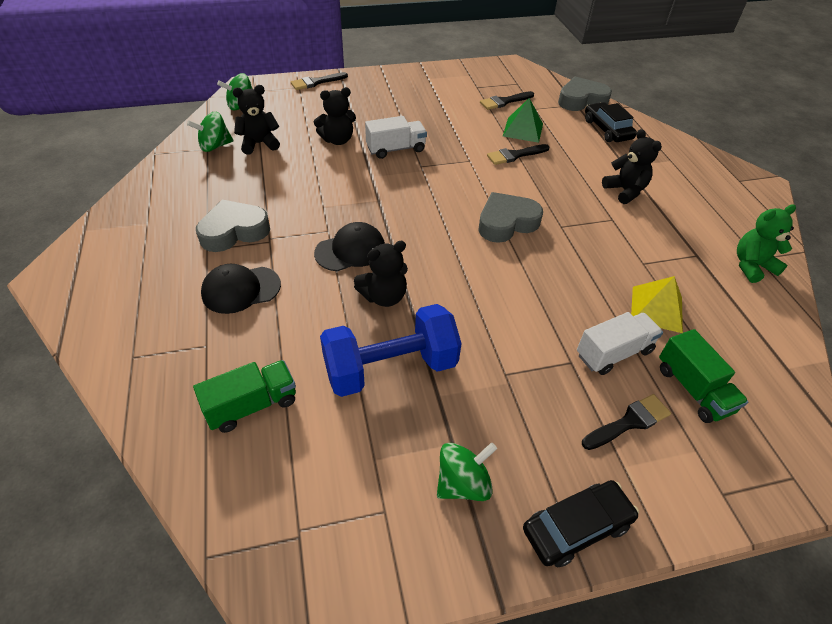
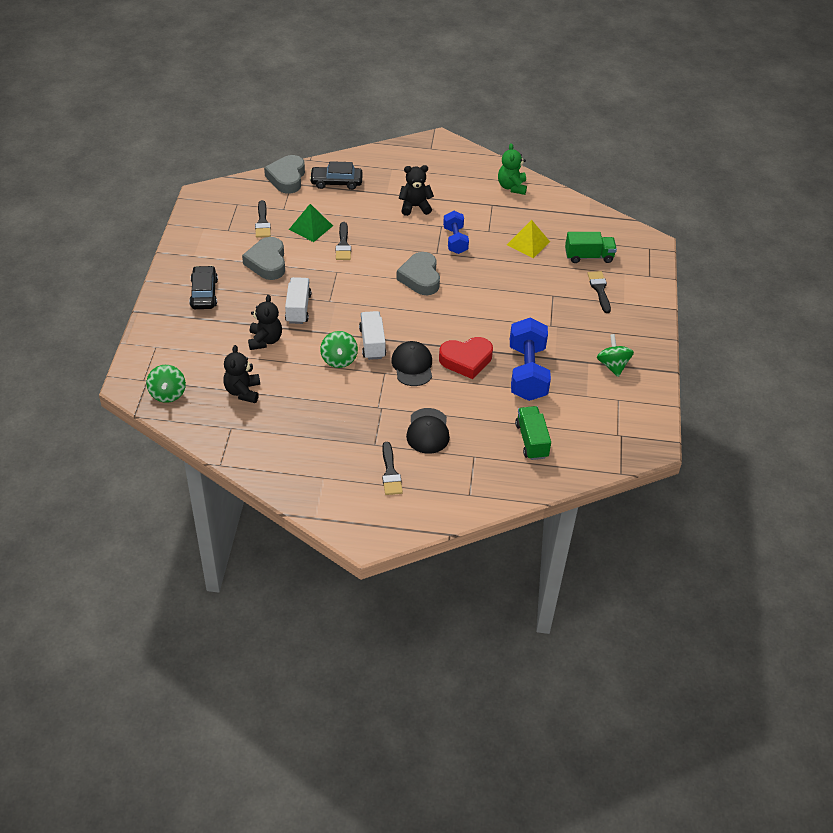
camera: 70 degrees left, 0 degrees up
(215, 146) = (230, 422): green spinning top -> green spinning top (339, 359)
(234, 231) = (360, 426): grey heart -> grey heart (267, 262)
(316, 82) = (153, 332): black brush -> black brush (390, 473)
(384, 296) = (466, 360): black teddy bear -> red heart
(576, 527) = (649, 333): black car -> black car (204, 293)
(597, 237) = (455, 240): none -> blue dumbbell
(613, 353) = (553, 275): white truck -> white truck (372, 343)

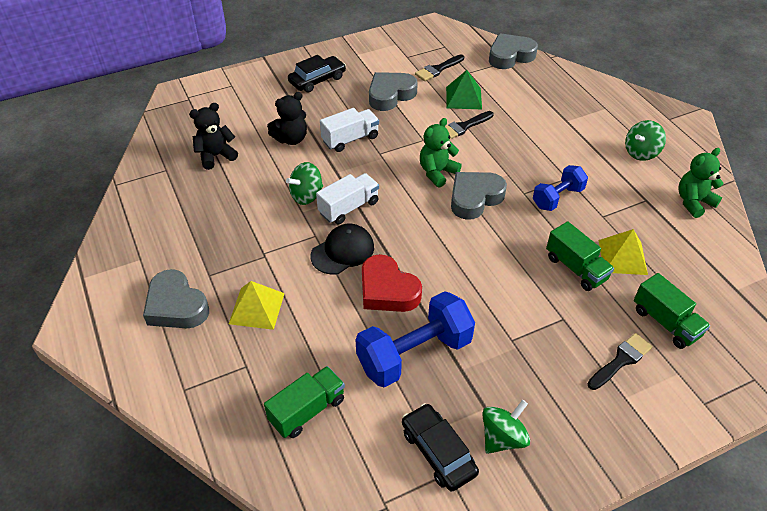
camera: 60 degrees right, 0 degrees up
(168, 393) = (181, 116): green spinning top -> green spinning top (641, 153)
(336, 182) = (541, 84): black car -> black car (438, 452)
(378, 282) = (437, 172): none -> green teddy bear
(390, 473) = (176, 306): black brush -> grey heart
(415, 207) = (571, 147): black teddy bear -> none
(428, 431) = (256, 308): black cap -> yellow pyramid
(520, 267) = (576, 268): none -> green truck

